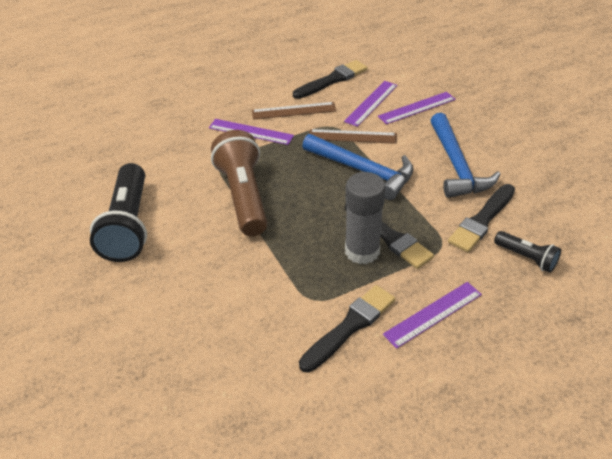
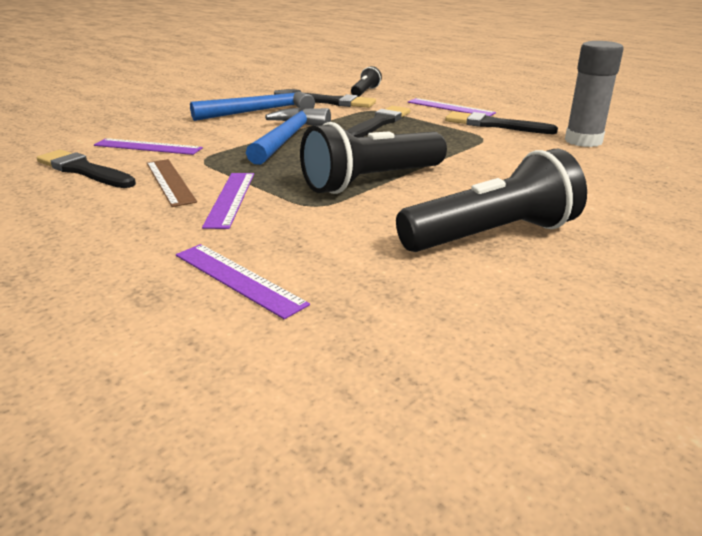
camera: 110 degrees left, 15 degrees down
(243, 196) = (371, 181): brown flashlight -> black flashlight
(352, 136) = (224, 148): brown ruler -> none
(362, 251) = (407, 129): grey glue stick -> grey glue stick (583, 141)
(417, 108) = (158, 129): purple ruler -> purple ruler (238, 279)

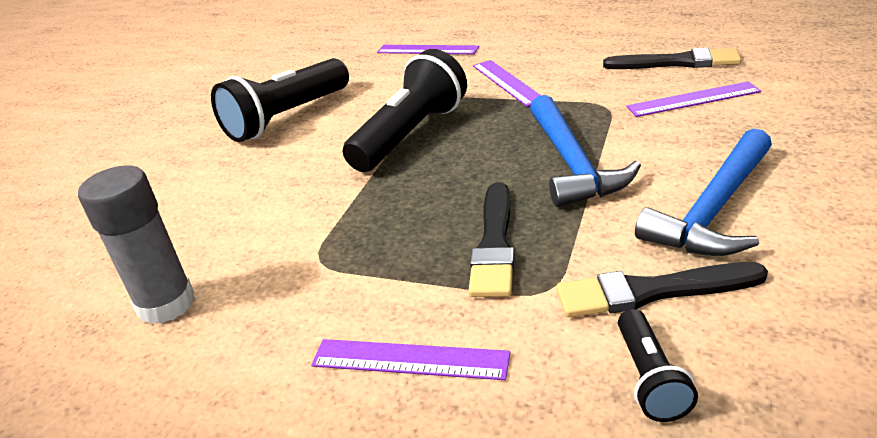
camera: 160 degrees right, 5 degrees up
(170, 182) = (583, 78): brown ruler -> none
(494, 125) = (307, 309): black brush -> none

